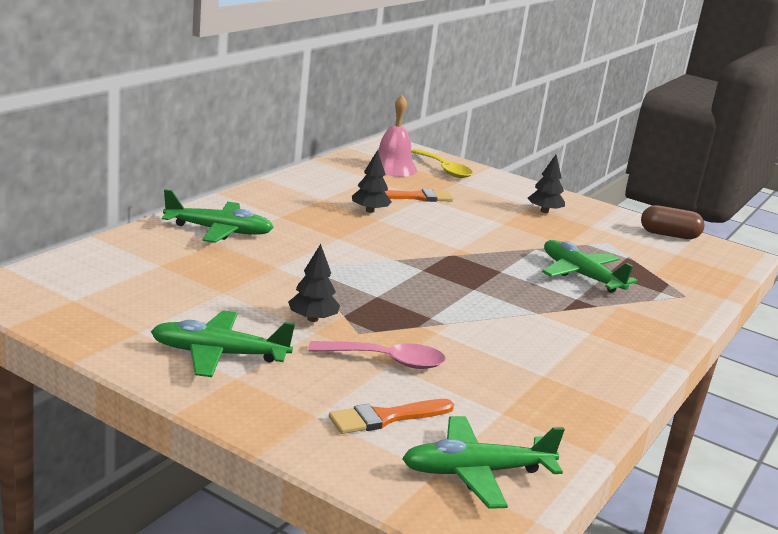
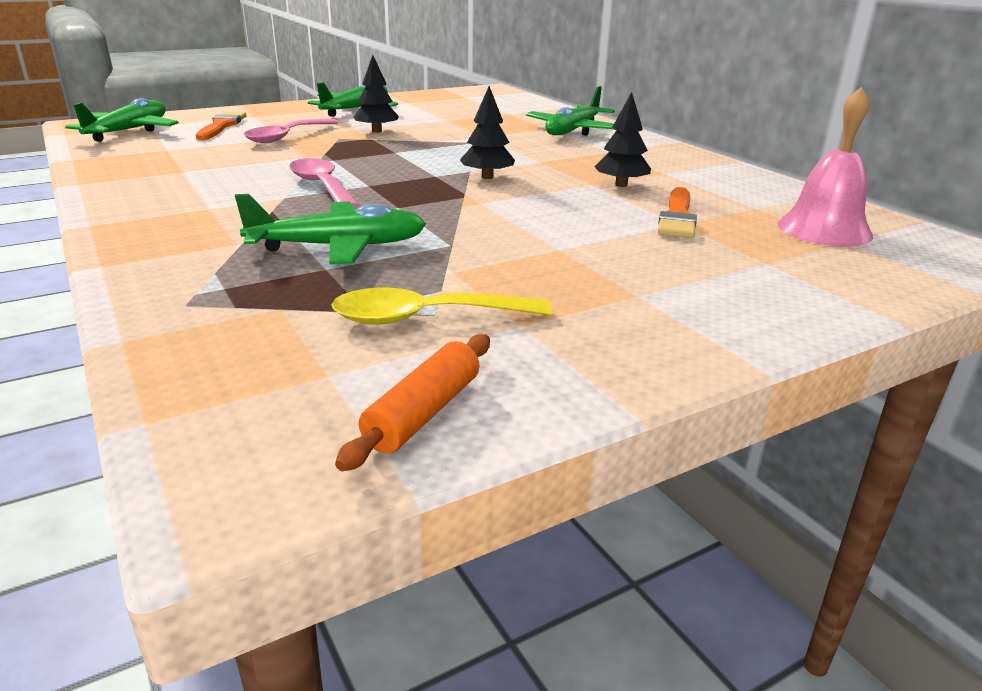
camera: 120 degrees right, 5 degrees up
(444, 169) = (841, 267): yellow spoon -> yellow spoon (427, 317)
(499, 304) = (322, 186): none -> pink spoon
(544, 211) = (609, 299): black tree -> black tree (487, 177)
(669, 235) = (424, 413): brown capsule -> orange rolling pin

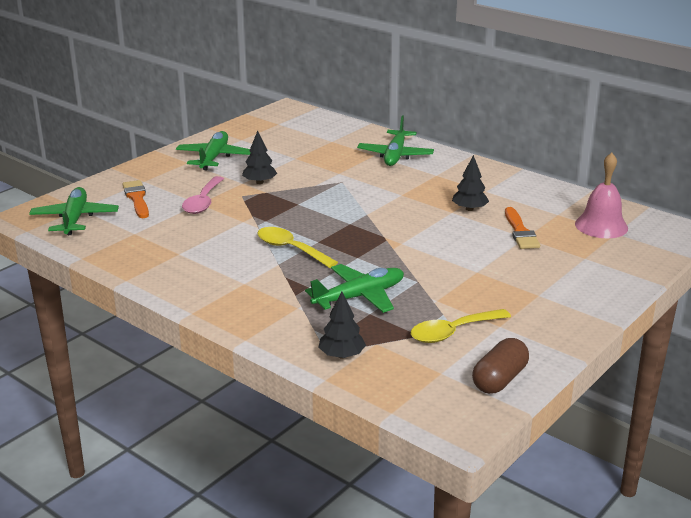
camera: 20 degrees left, 0 degrees up
(322, 186) = (291, 249): pink spoon -> yellow spoon
(424, 413) = (499, 379): orange rolling pin -> brown capsule
(487, 177) = (383, 218): black tree -> black tree (341, 355)

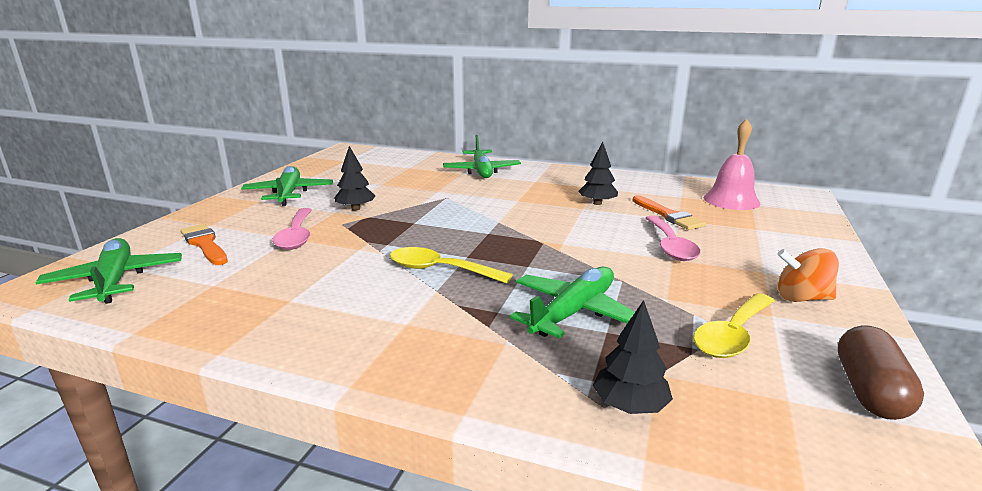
camera: 20 degrees left, 5 degrees down
(488, 260) = (670, 246): none -> pink spoon
(539, 319) = (801, 298): none -> orange spinning top

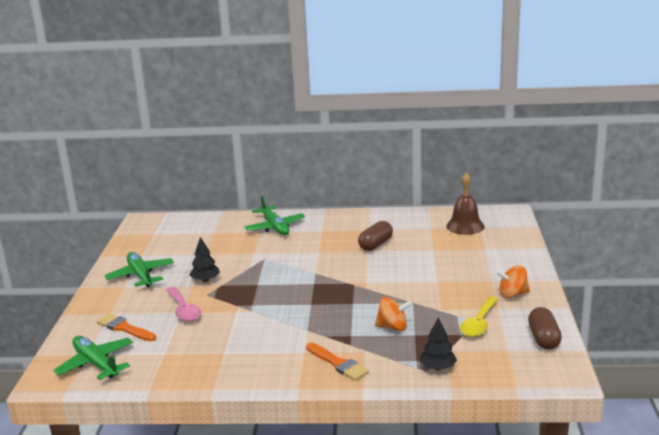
camera: 15 degrees left, 0 degrees up
(440, 270) = (300, 316): yellow spoon -> none
(573, 312) = (393, 327): green plane -> orange spinning top
(597, 203) = (376, 245): black tree -> brown capsule
(668, 215) = (426, 247): orange brush -> orange brush (338, 363)
(670, 246) = (434, 272): pink spoon -> none
(731, 200) = (465, 226): pink bell -> brown bell

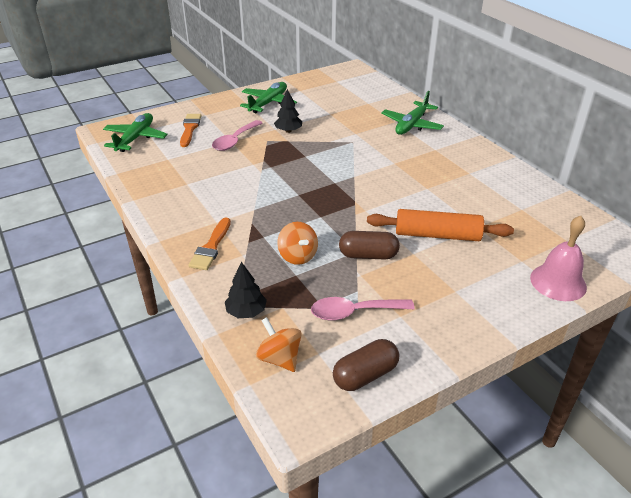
camera: 55 degrees right, 15 degrees up
(376, 245) = (444, 188): brown capsule -> brown capsule (368, 255)
(427, 266) = (437, 235): none -> orange rolling pin
(465, 226) = (556, 229): brown bell -> none
(479, 323) = (354, 312): yellow spoon -> pink spoon
(512, 294) = (440, 317): orange spinning top -> orange spinning top (279, 358)
(515, 245) = (558, 282): none -> pink bell

